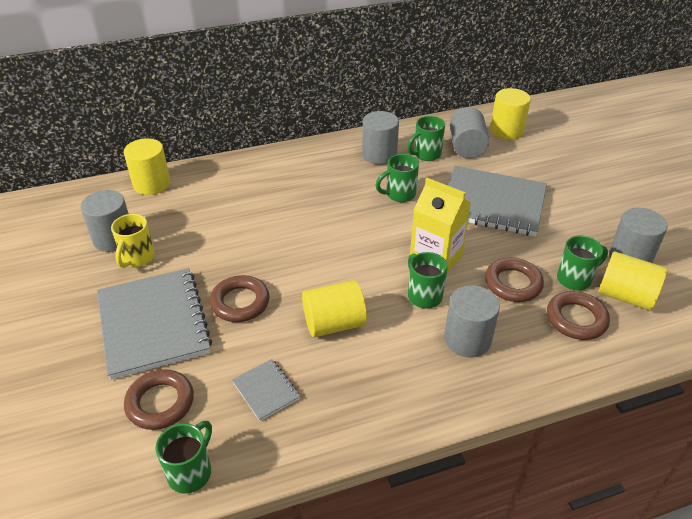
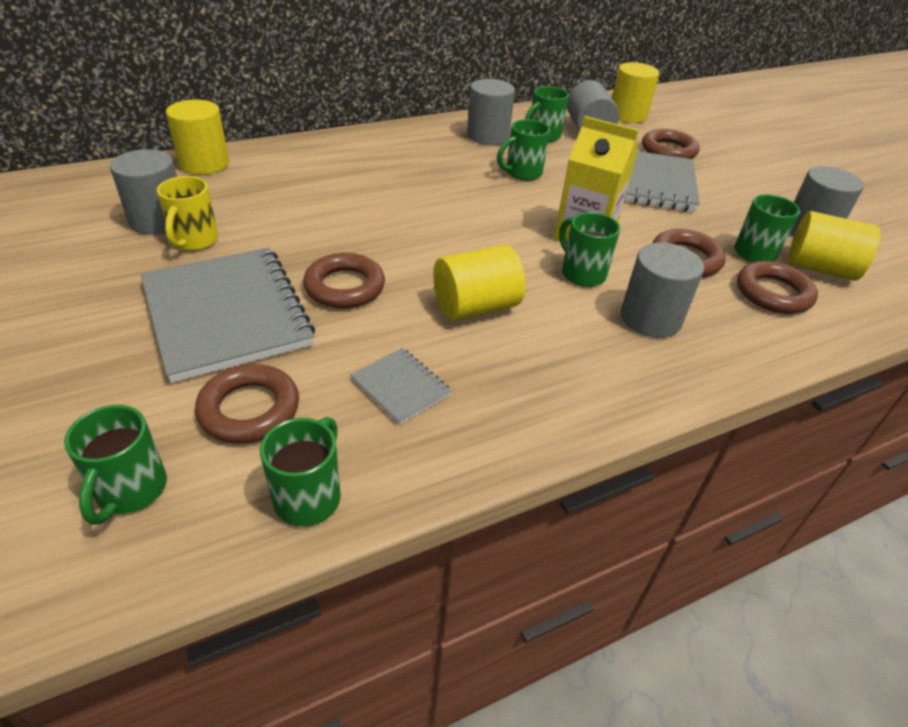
camera: 10 degrees left, 0 degrees up
(79, 459) = (131, 491): none -> green mug
(532, 170) = (668, 151): none -> brown ring

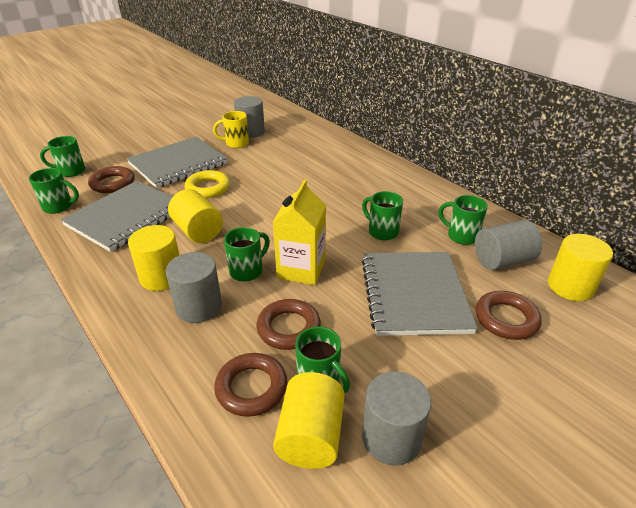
camera: 80 degrees right, 5 degrees down
(204, 164) = (313, 128): yellow cylinder -> yellow cylinder (161, 277)
(345, 287) = (208, 188): brown ring -> yellow ring
(401, 387) = (126, 217): grey notebook -> grey notebook, size x2.23
(488, 136) = (434, 209): grey cylinder -> none

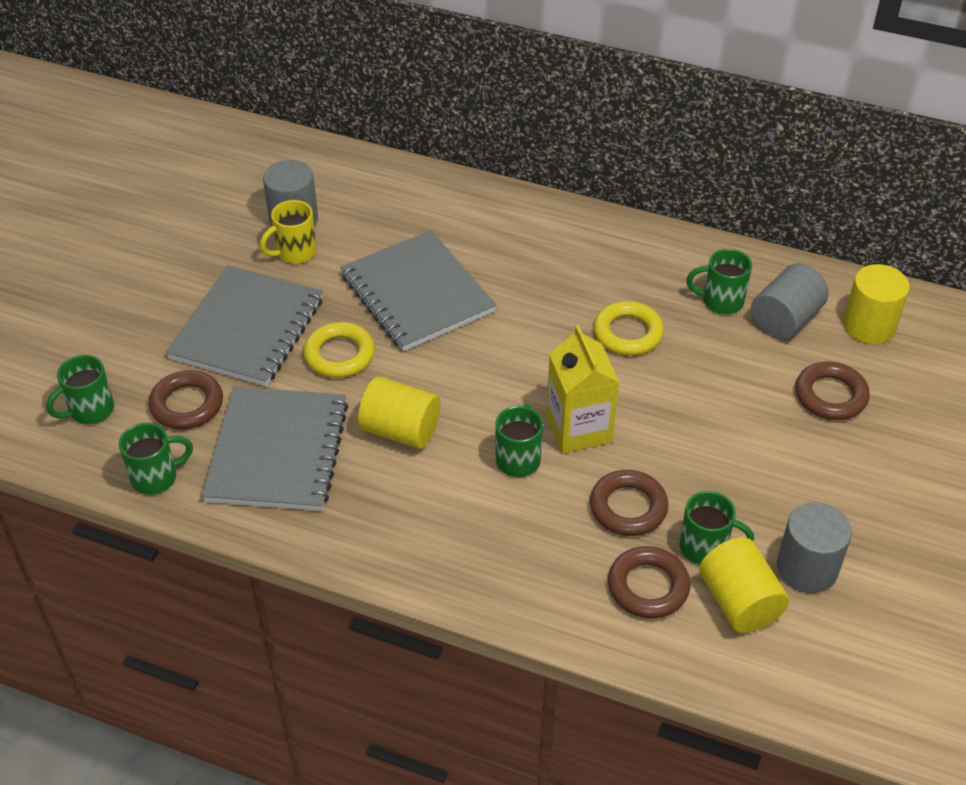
camera: 30 degrees left, 10 degrees up
(161, 277) = (424, 513): yellow cylinder -> none
(199, 307) = (508, 529): grey cylinder -> none
(382, 232) = (628, 333): green mug -> yellow ring
(414, 294) = (723, 407): grey notebook -> grey notebook (417, 294)

